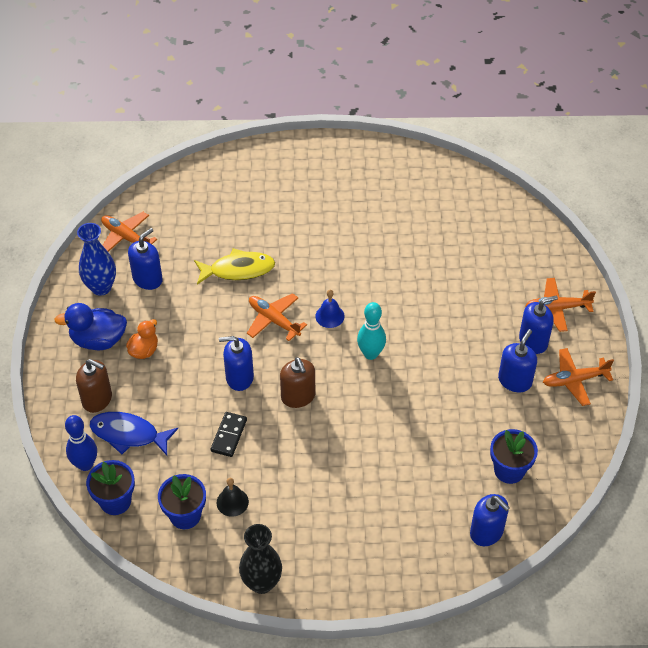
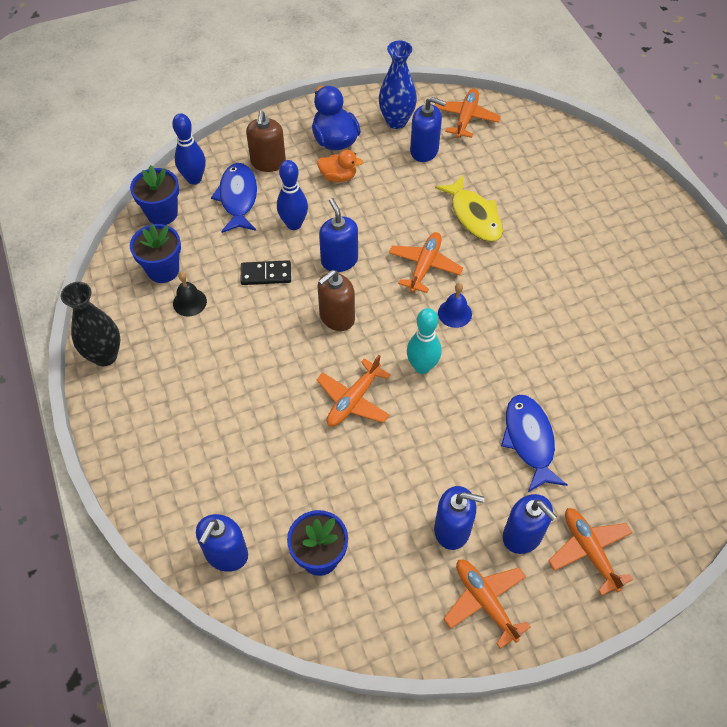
camera: 70 degrees right, 5 degrees up
(182, 399) = (294, 224): none -> blue bowling pin
(383, 409) = (353, 400): none -> orange plane
(460, 310) = (529, 440): none -> blue fish

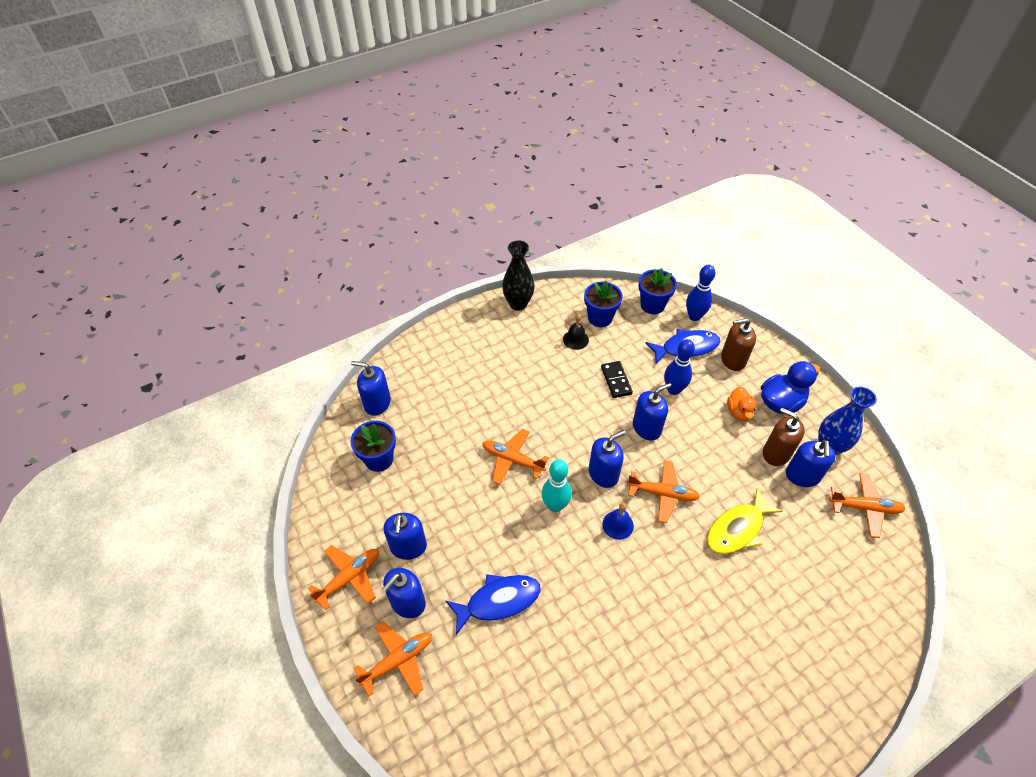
camera: 80 degrees right, 5 degrees down
(337, 317) = (588, 435): brown soap dispenser -> brown soap dispenser (776, 453)
(390, 313) = (603, 474): none -> blue soap dispenser

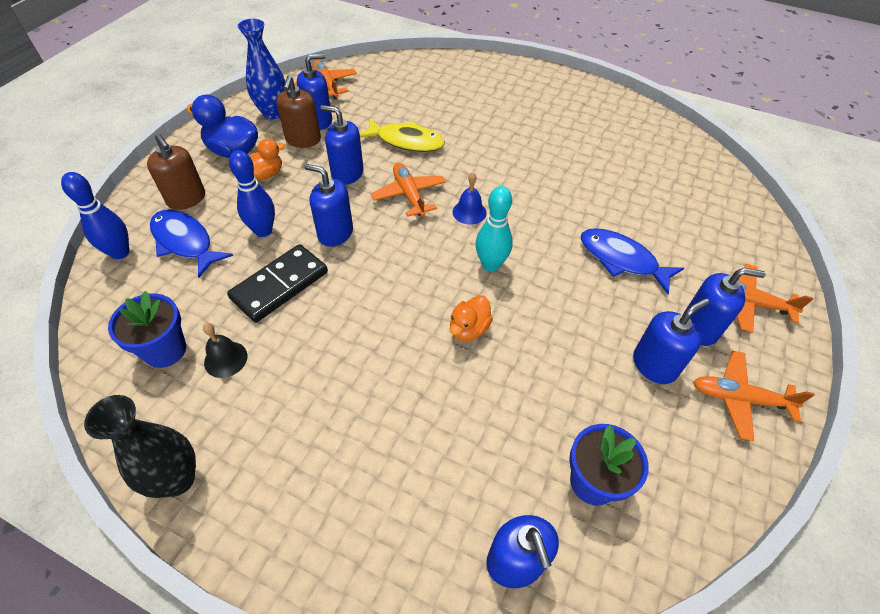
camera: 125 degrees left, 0 degrees up
(512, 460) = (468, 329): orange plane -> orange duck
(603, 474) = (422, 244): blue soap dispenser -> blue soap dispenser (347, 174)
(616, 380) = (279, 285): black domino -> black domino, size x1.57
(652, 305) = (112, 301): blue flower pot -> none

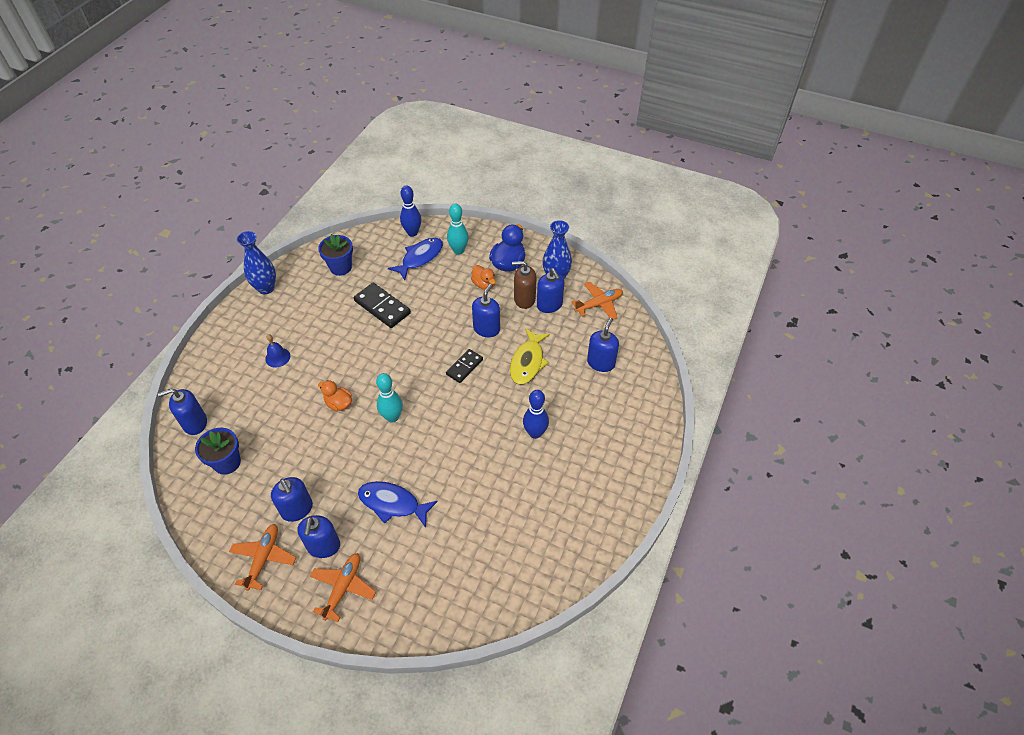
camera: 90 degrees right, 0 degrees up
(177, 479) = (266, 288): black vase -> blue vase
(186, 199) = (458, 250): brown soap dispenser -> turquoise bowling pin
(225, 359) = (331, 292): black bell -> none
(263, 231) = (429, 292): blue bowling pin -> blue bowling pin (535, 433)
(335, 233) = (426, 328): blue soap dispenser -> blue soap dispenser (601, 363)
(409, 195) = (464, 367): orange plane -> black domino
(469, 212) = (446, 404): blue bell -> blue bell (277, 357)
(621, 260) = (392, 503): blue fish -> blue fish turned 105 degrees counterclockwise

